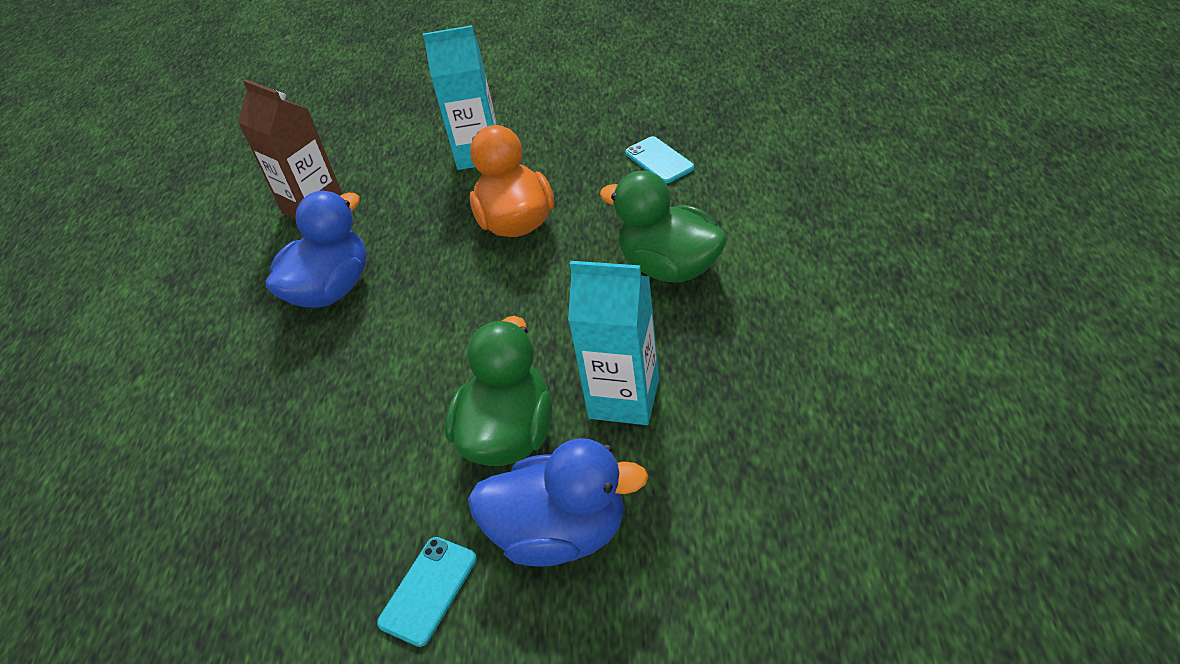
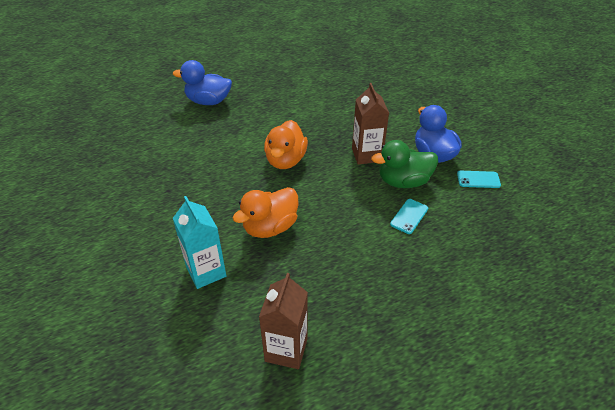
camera: 120 degrees left, 0 degrees up
(332, 289) = (356, 292): blue duck -> blue duck (208, 101)
(624, 398) = (366, 155): turquoise carton -> brown carton
(659, 160) = (202, 183): turquoise phone -> turquoise phone (409, 216)
(669, 267) = (285, 160): green duck -> orange duck

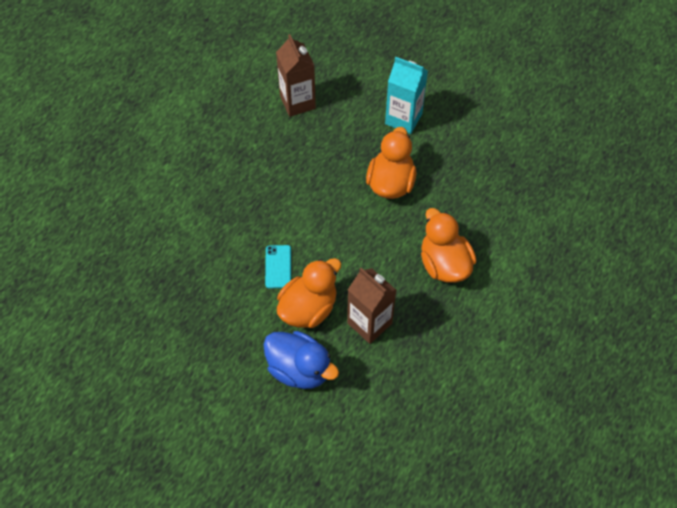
camera: 145 degrees right, 15 degrees up
(208, 101) = (609, 297): blue duck -> none
(403, 181) = (308, 308): green duck -> orange duck
(478, 179) = (233, 359): turquoise phone -> none

